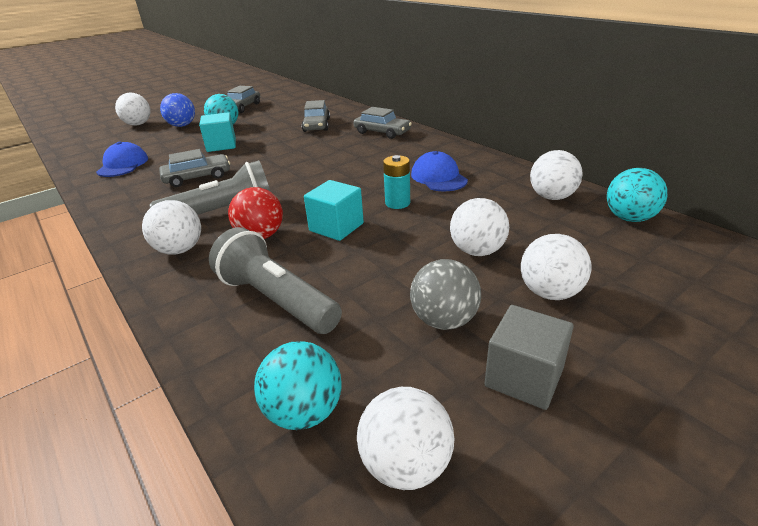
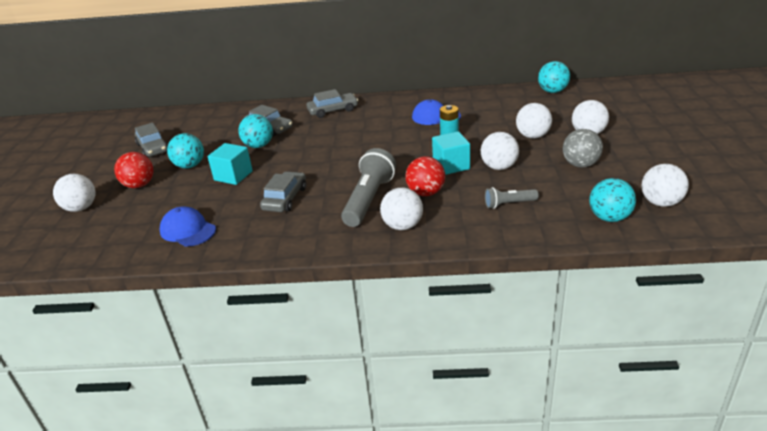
camera: 50 degrees left, 0 degrees up
(182, 125) = (139, 185): blue ball -> red ball
(276, 300) = (509, 204): grey flashlight -> grey flashlight, size x0.53
(281, 133) = (258, 146): none -> turquoise ball
(524, 377) = (636, 161): grey cube -> none
(552, 197) = (507, 98): white ball -> white ball (499, 167)

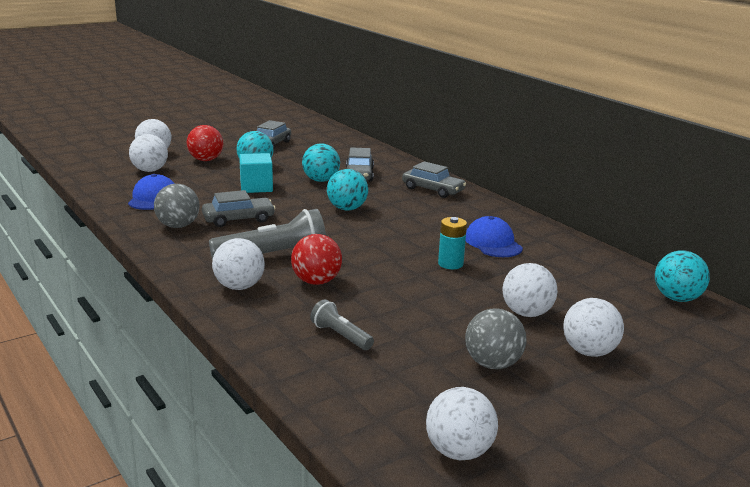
camera: 50 degrees right, 10 degrees down
(263, 230) = (178, 226): none -> grey ball
(451, 165) = (390, 280): turquoise cube -> none
(499, 167) = (420, 309): white ball -> white ball (150, 170)
(609, 218) = (376, 415): turquoise ball -> turquoise ball (347, 208)

